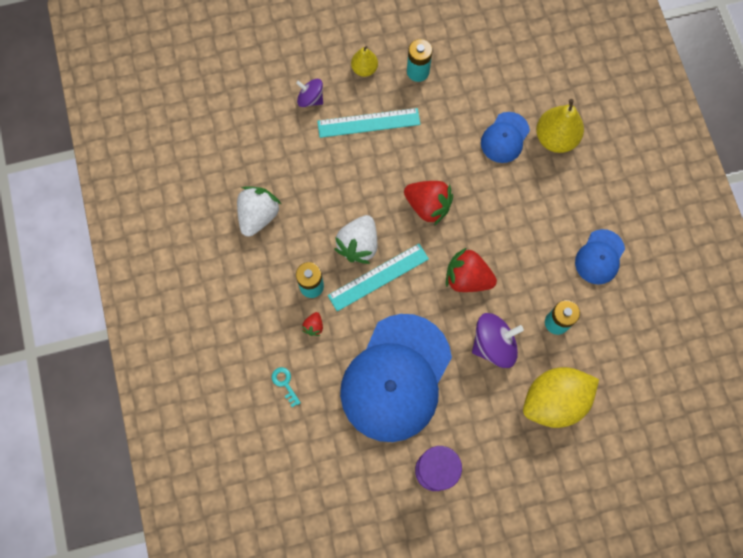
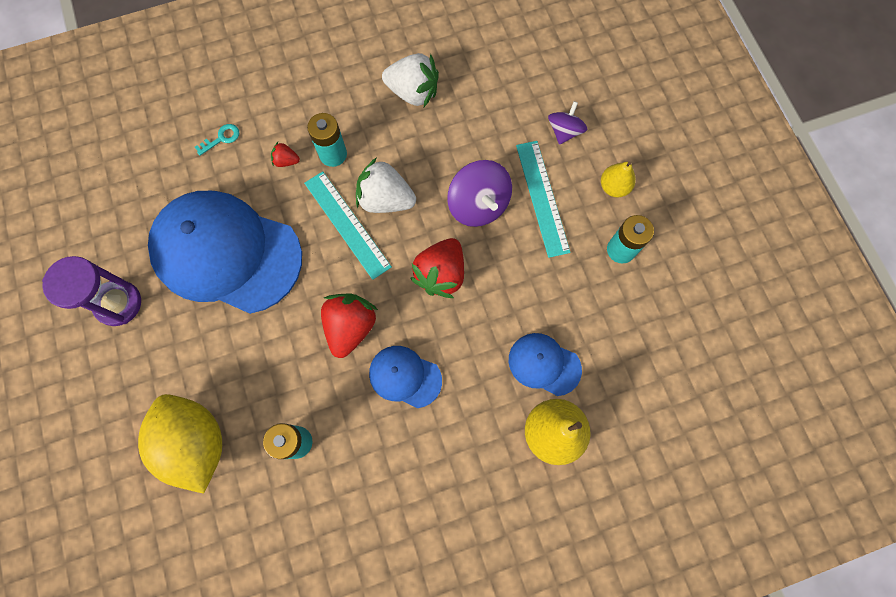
camera: 85 degrees right, 0 degrees up
(493, 344) = (267, 363): purple spinning top -> purple spinning top (478, 205)
(599, 257) = (388, 498): blue cap -> blue cap (405, 376)

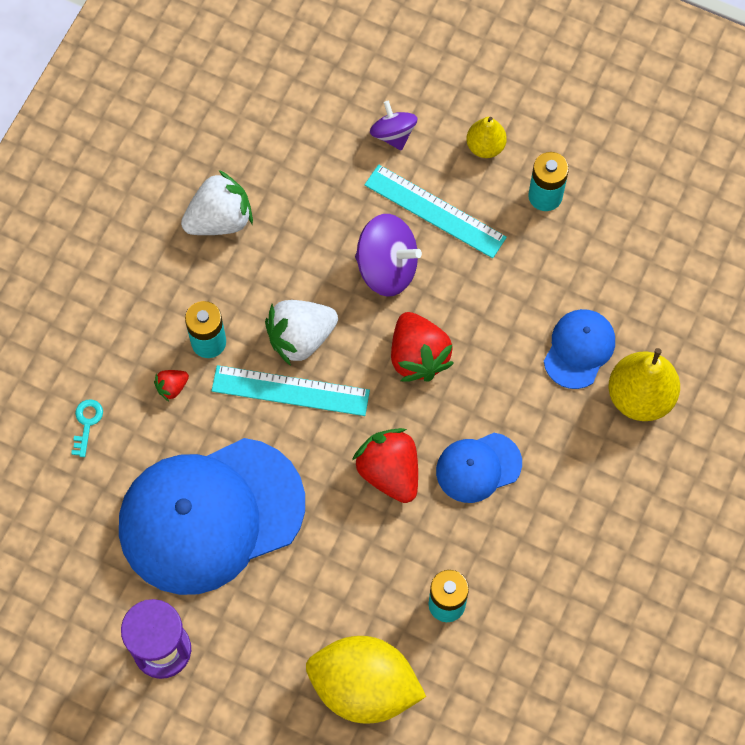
camera: 45 degrees left, 5 degrees down
(544, 364) = (579, 349): blue cap -> blue cap turned 135 degrees clockwise

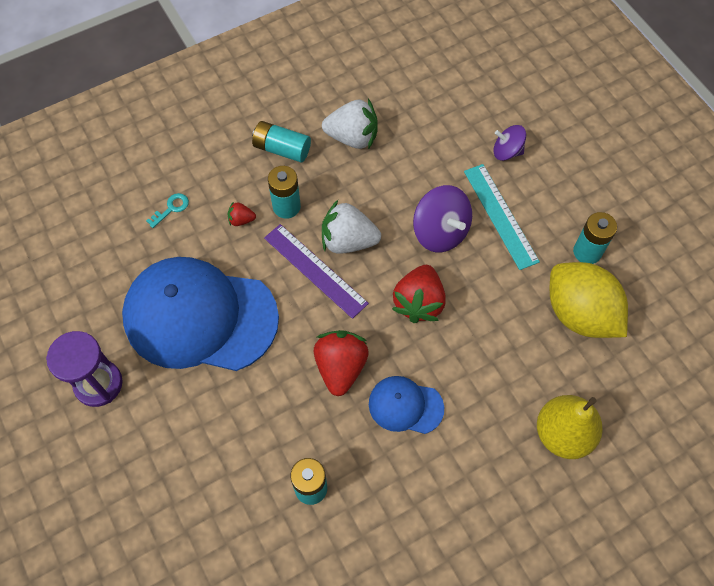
camera: 35 degrees right, 5 degrees down
(154, 281) = (282, 149): none -> turquoise battery
(290, 391) = (315, 270): turquoise ruler -> purple ruler
(364, 687) = (208, 507): yellow lemon -> yellow lemon (579, 313)
(393, 134) = (507, 151): purple spinning top -> purple spinning top turned 90 degrees counterclockwise
(485, 146) = (566, 195): yellow pear -> none
(579, 349) = (539, 371): blue cap -> none

